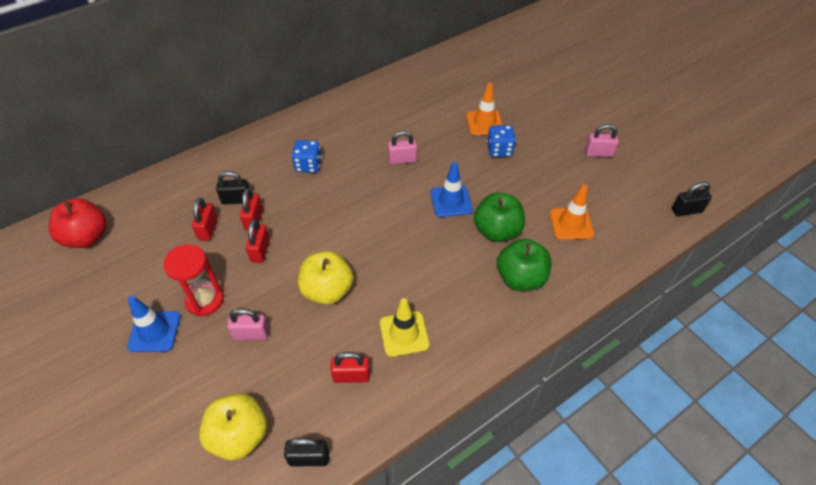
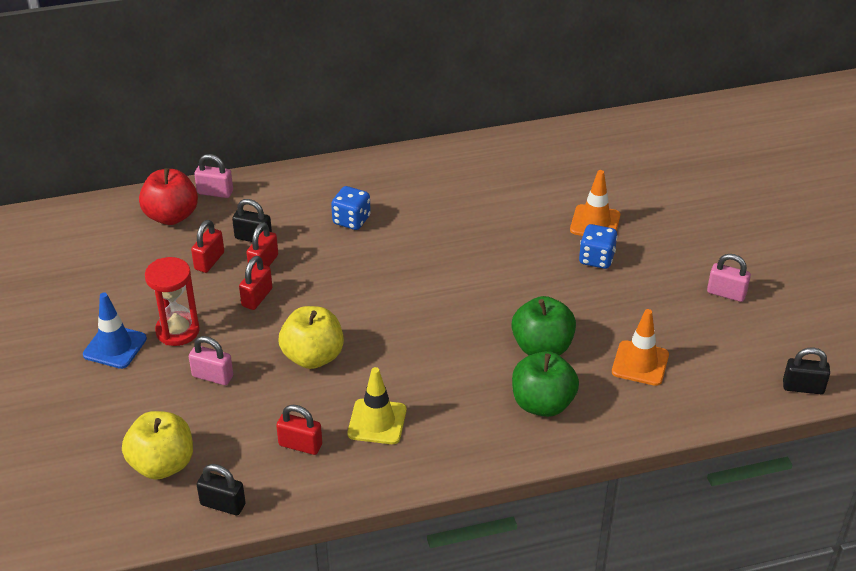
camera: 20 degrees right, 10 degrees down
(87, 237) = (79, 237): red apple -> red apple (171, 216)
(402, 160) = (468, 241): pink padlock -> pink padlock (215, 192)
(451, 201) = (503, 301): blue traffic cone -> none

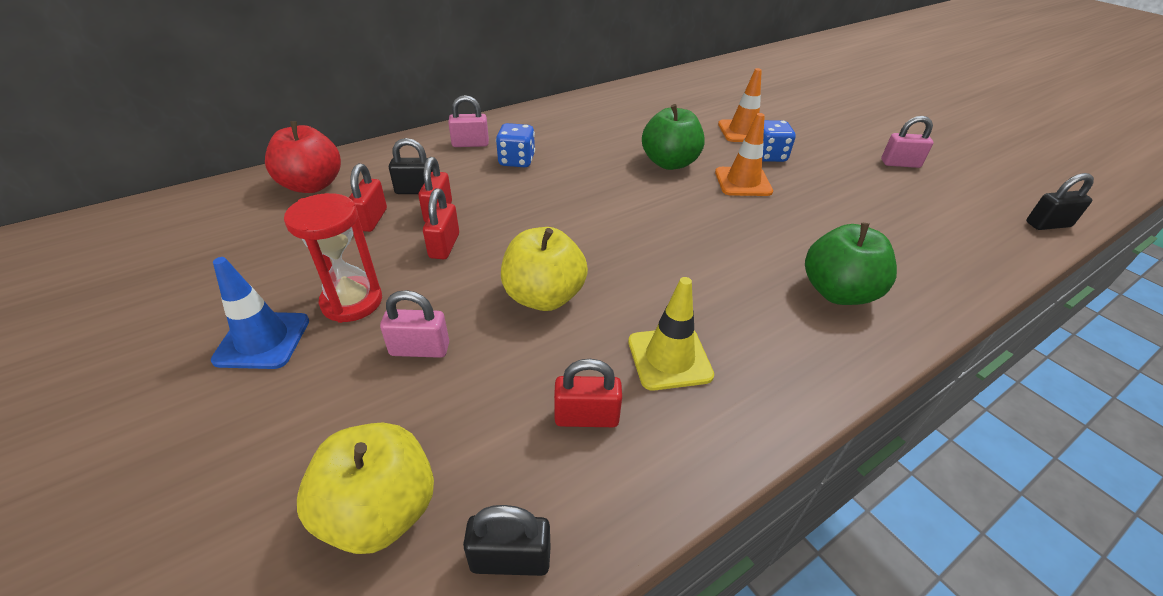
camera: 20 degrees left, 0 degrees up
(215, 192) = (358, 159): pink padlock -> pink padlock (470, 144)
(542, 347) = (787, 236): green apple -> green apple (669, 163)
(640, 363) = (891, 233): orange traffic cone -> orange traffic cone (743, 182)

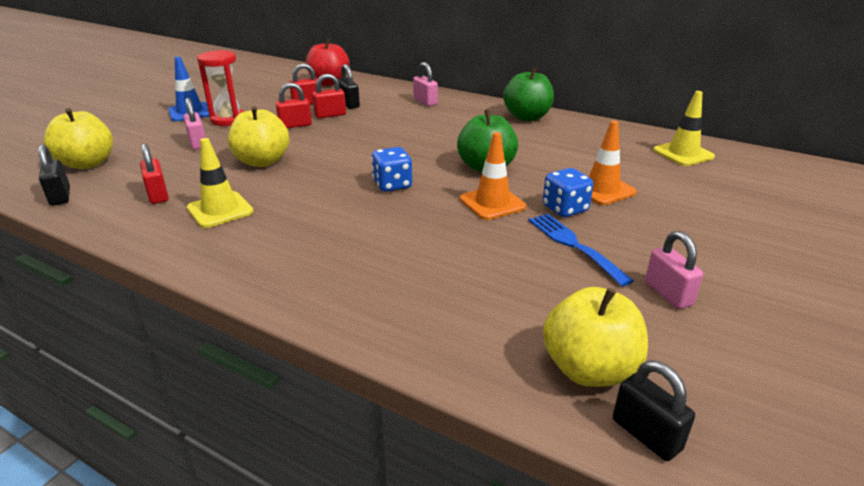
camera: 65 degrees right, 10 degrees down
(516, 161) = (419, 119): blue dice -> blue dice (392, 185)
(700, 84) = (683, 154): none -> yellow traffic cone
(827, 172) = (573, 245): none -> blue fork
(837, 292) = (343, 268): green apple -> green apple (527, 117)
(986, 220) = (589, 369): none -> yellow apple

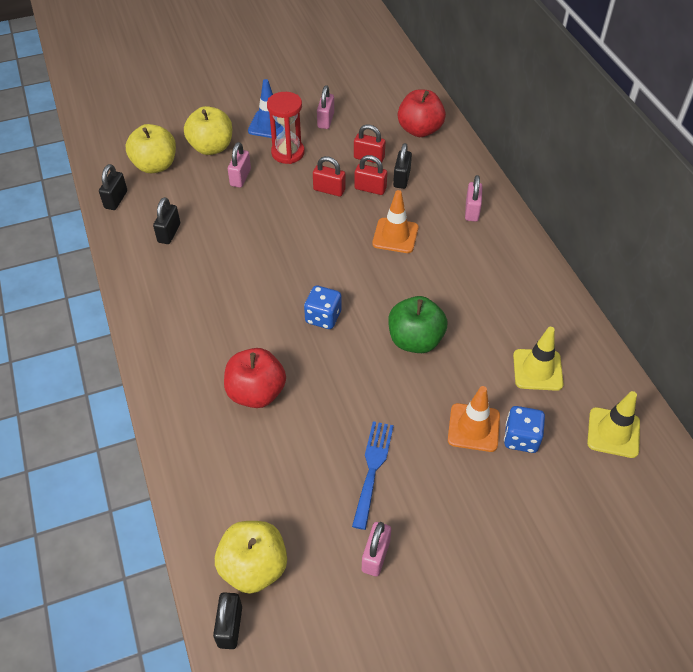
camera: 40 degrees right, 20 degrees up
(158, 195) = (169, 233): red padlock -> black padlock
(220, 210) = (191, 275): yellow traffic cone -> yellow traffic cone (537, 370)
(242, 98) = (325, 120): none -> pink padlock
(262, 161) = (263, 230): yellow apple -> yellow apple (211, 147)
(399, 251) = (256, 393): none -> red apple
(492, 203) = (370, 386): orange traffic cone -> orange traffic cone (395, 236)
(527, 117) = (538, 289): green apple -> none
(565, 209) = (415, 429): blue dice -> blue dice (521, 438)

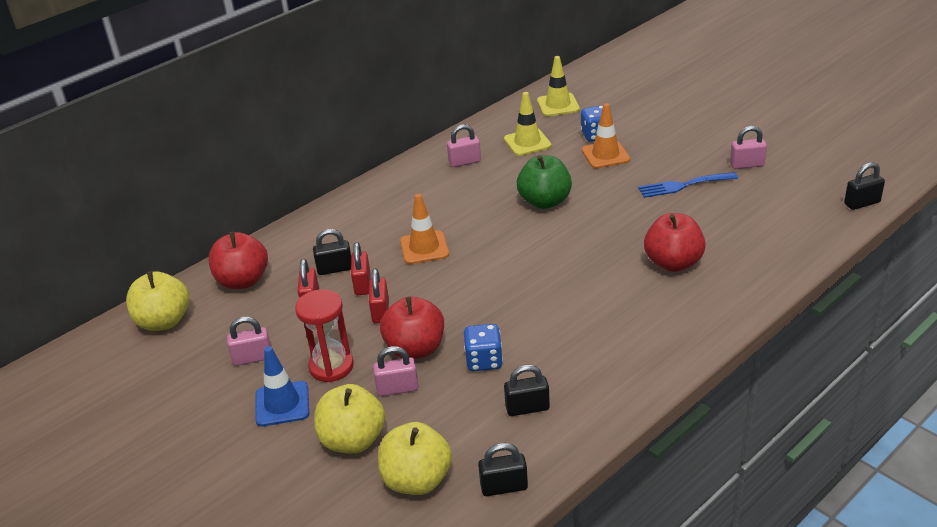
camera: 110 degrees left, 15 degrees down
(254, 567) = (813, 209): yellow apple -> yellow apple (164, 321)
(273, 196) = (415, 349): none -> red apple
(323, 317) = (560, 256): blue dice -> blue dice (484, 361)
(472, 211) = (361, 214): pink padlock -> pink padlock (464, 162)

